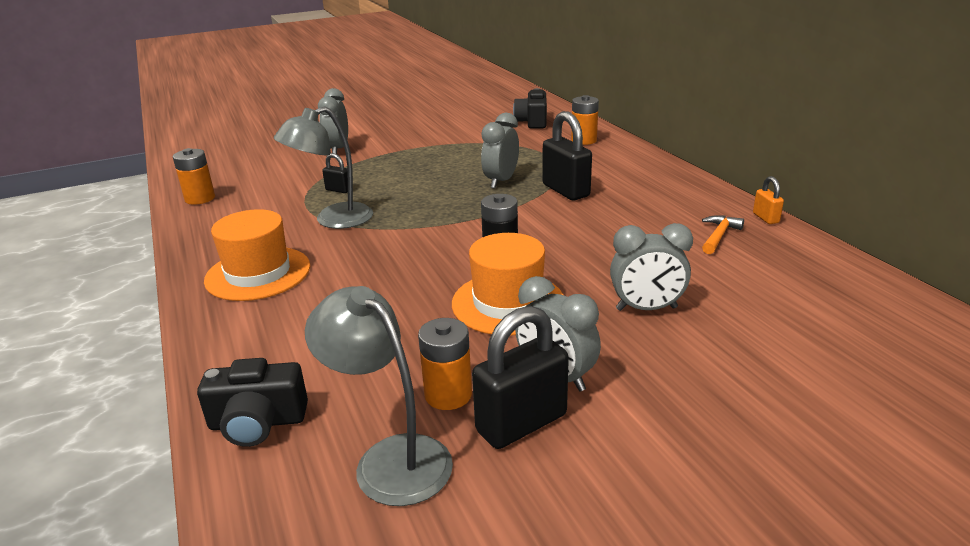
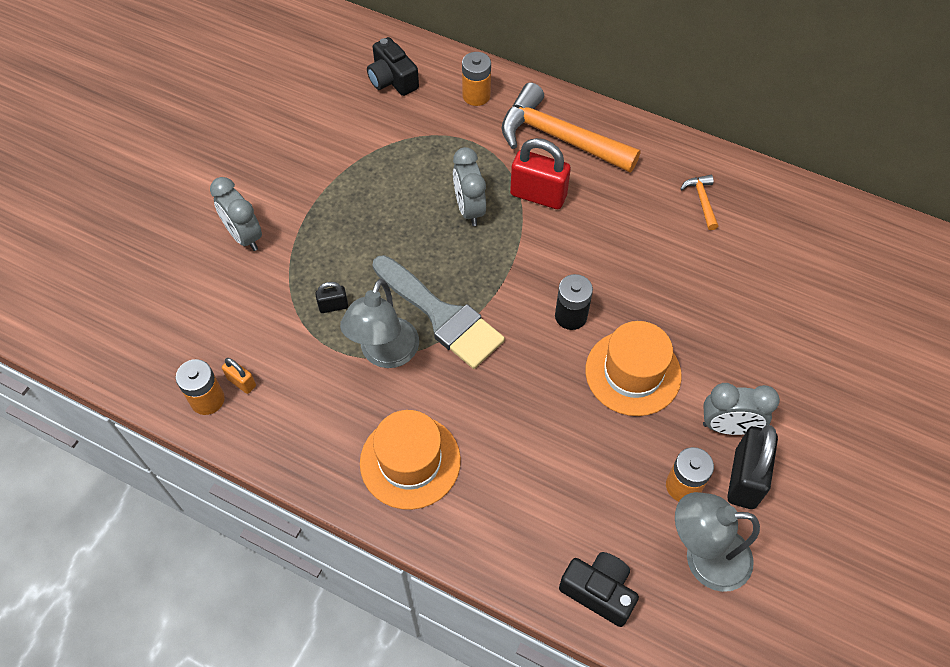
camera: 40 degrees left, 30 degrees up
(258, 422) = (598, 591): black camera -> black camera turned 105 degrees counterclockwise
(400, 218) = (441, 316): none -> grey brush
(565, 190) = (538, 195): black padlock -> red padlock
(623, 172) = (559, 137): none -> orange hammer
(646, 308) = (723, 321): grey clock -> none
(765, 218) = (715, 156): orange padlock -> orange padlock (242, 382)

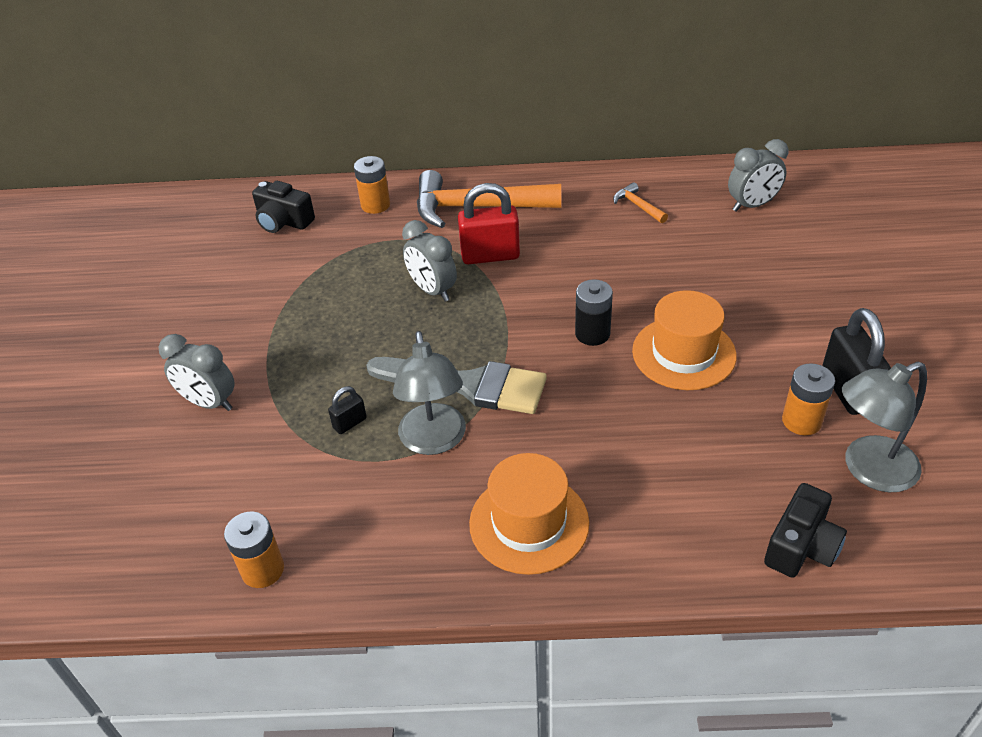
camera: 25 degrees left, 15 degrees down
(242, 382) = (292, 535): orange padlock -> none
(598, 591) = (801, 546): black camera -> black camera turned 120 degrees clockwise
(728, 426) = (800, 357): grey clock -> grey clock (752, 205)

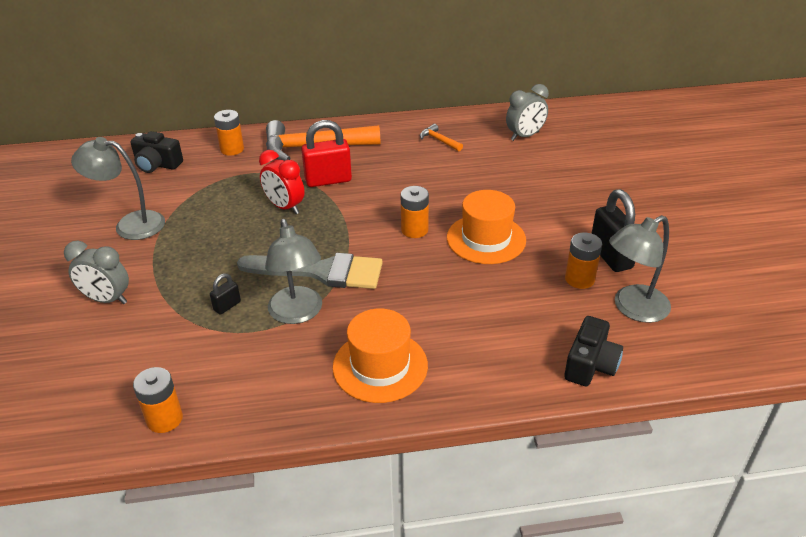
camera: 10 degrees left, 5 degrees down
(244, 303) = (130, 224): none -> grey lamp
(432, 290) = (285, 207): grey clock -> red clock
(592, 334) = (414, 230): black battery -> orange battery

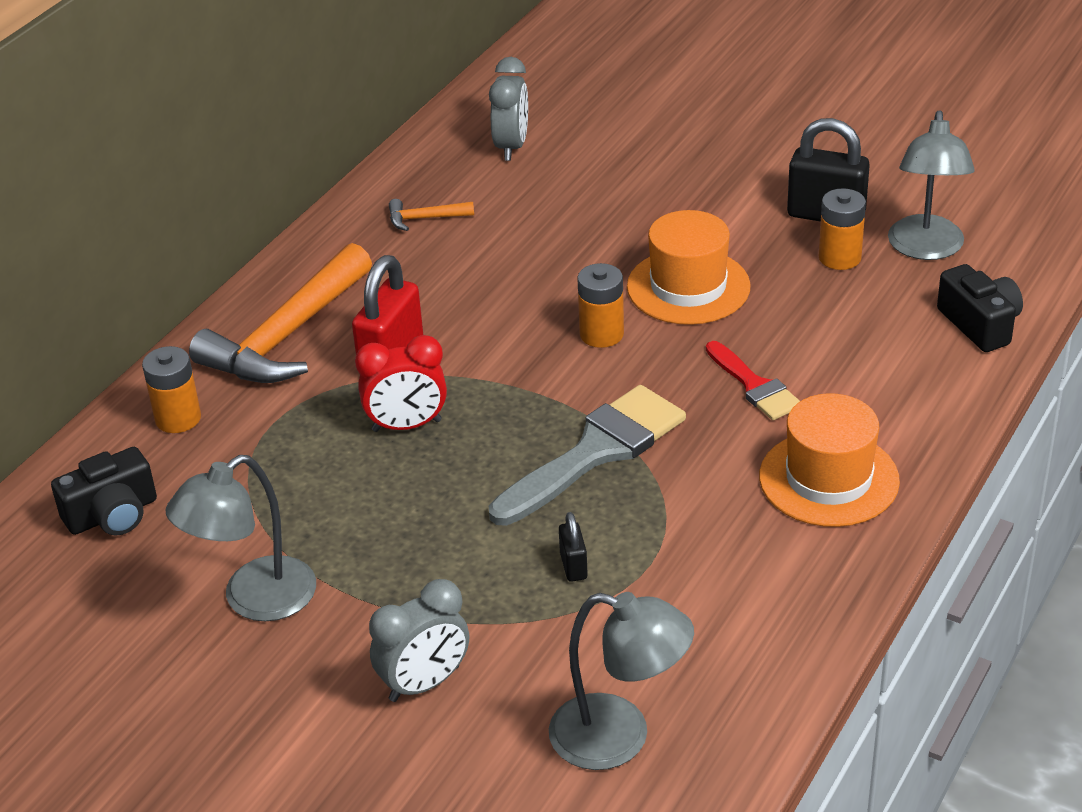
camera: 50 degrees left, 0 degrees up
(164, 419) = (742, 702): orange battery -> none
(297, 313) = (660, 507): grey lamp -> grey lamp (619, 738)
(430, 300) = (754, 386): none -> red brush

